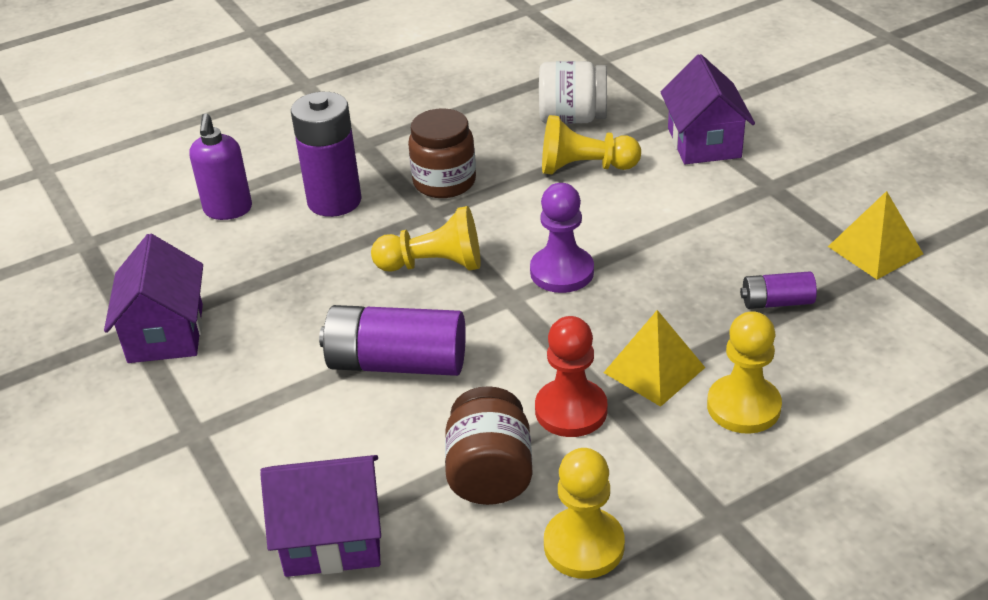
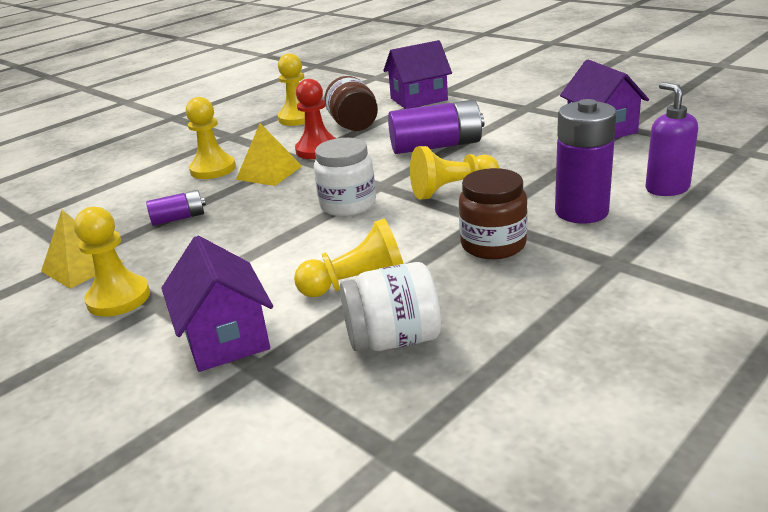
camera: 165 degrees right, 10 degrees down
(562, 272) = (348, 205): purple pawn -> white jar
(814, 199) = (118, 298): none -> yellow pawn

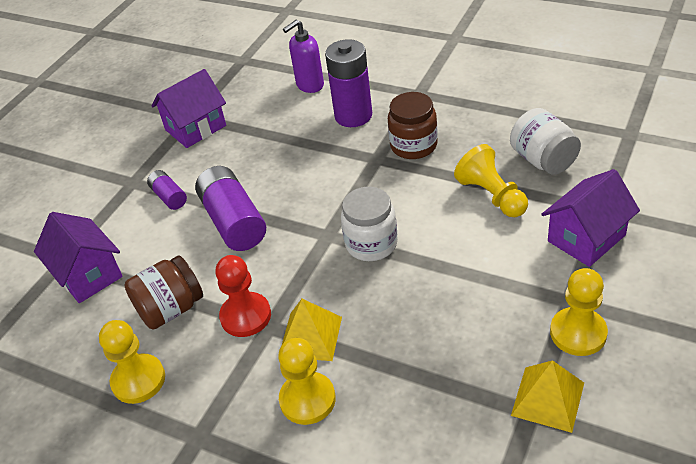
camera: 105 degrees left, 15 degrees up
(179, 218) = (432, 367): purple battery -> purple battery (169, 197)
(452, 190) = (330, 187): yellow pawn -> none

